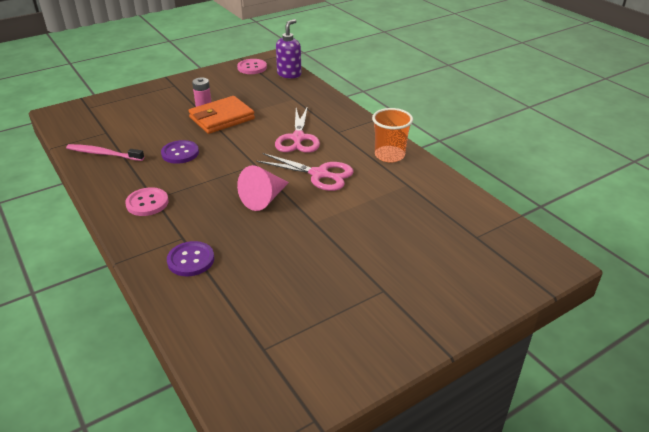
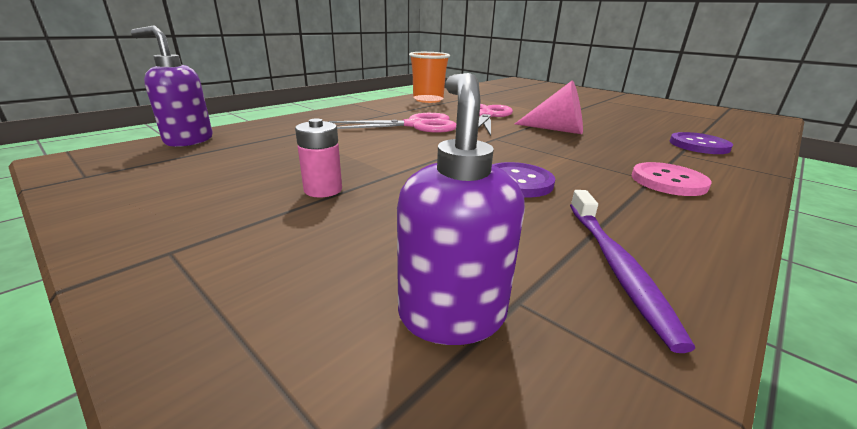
camera: 105 degrees left, 10 degrees down
(103, 154) = (616, 266): pink toothbrush -> purple toothbrush
(110, 122) = (451, 314): none -> purple soap dispenser
(222, 118) = (374, 168): orange wallet -> none
(252, 68) = (121, 169): pink button -> none

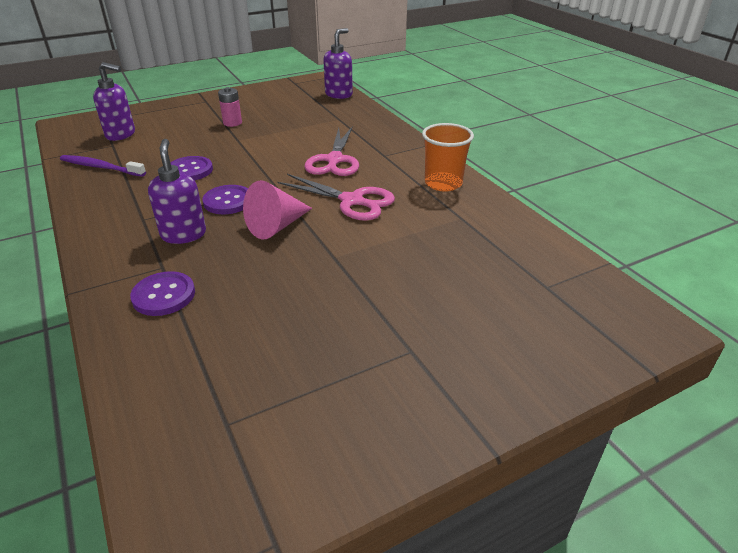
camera: 110 degrees right, 10 degrees up
(551, 150) = (228, 201): none -> purple button
(631, 155) = (183, 234): none -> purple soap dispenser
(668, 181) = (132, 224): pink button -> none

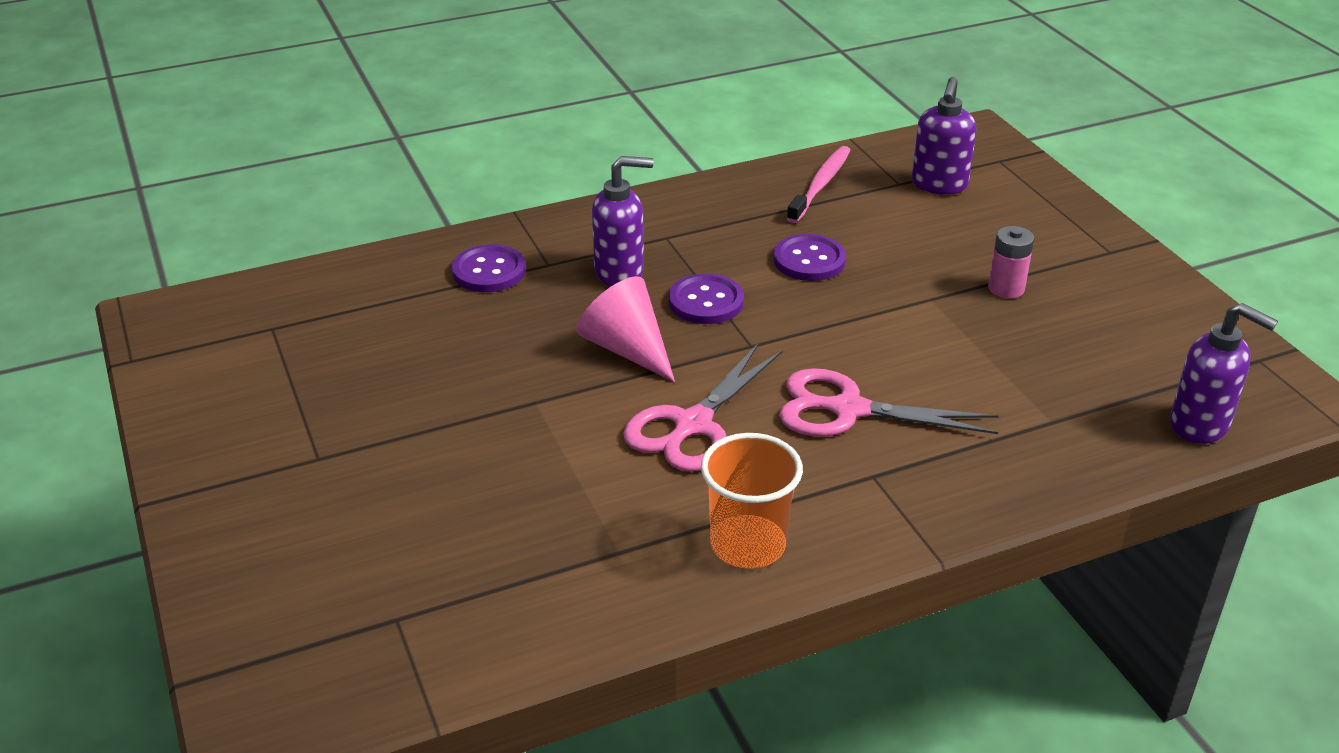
camera: 95 degrees right, 0 degrees up
(101, 167) = (820, 185): purple toothbrush -> pink toothbrush

